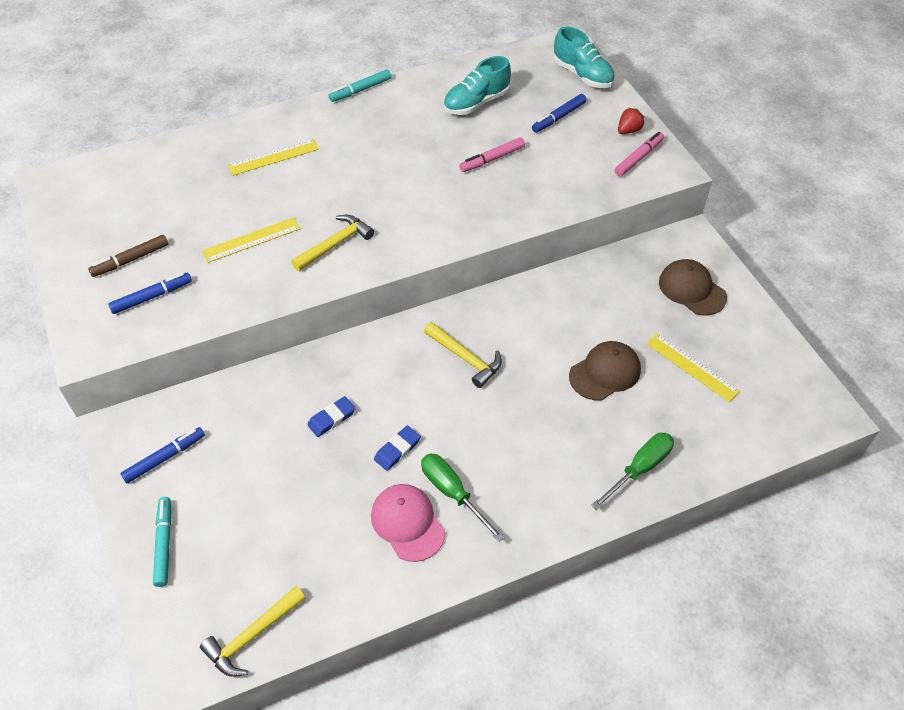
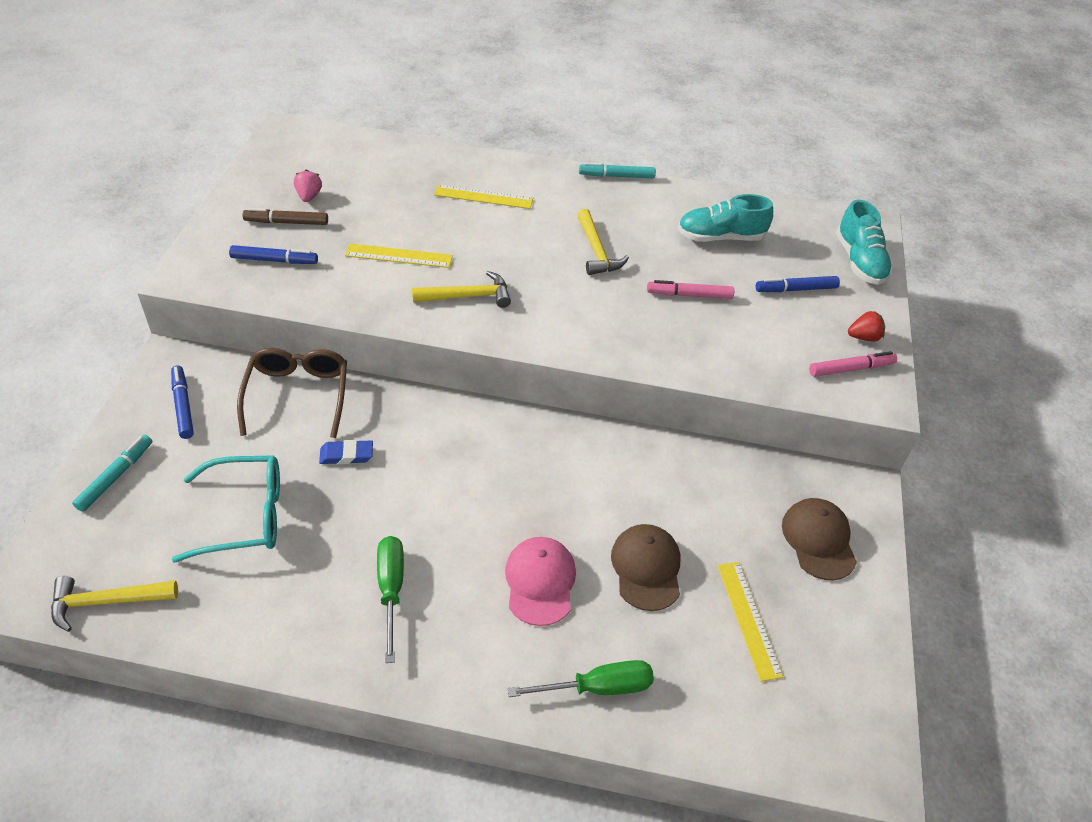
camera: 30 degrees right, 5 degrees down
(128, 228) = (309, 196): none -> pink strawberry
(165, 458) = (183, 406): blue marker -> blue marker turned 105 degrees counterclockwise
(250, 396) = (297, 395): none -> brown glasses
(297, 509) = (245, 516): none -> turquoise glasses
(397, 450) = (377, 518): blue eraser -> none
(407, 523) = (325, 591): pink cap -> pink cap (540, 582)
(465, 358) = (517, 473): yellow hammer -> yellow hammer (597, 251)
(605, 372) = (646, 568): brown cap -> brown cap turned 90 degrees counterclockwise

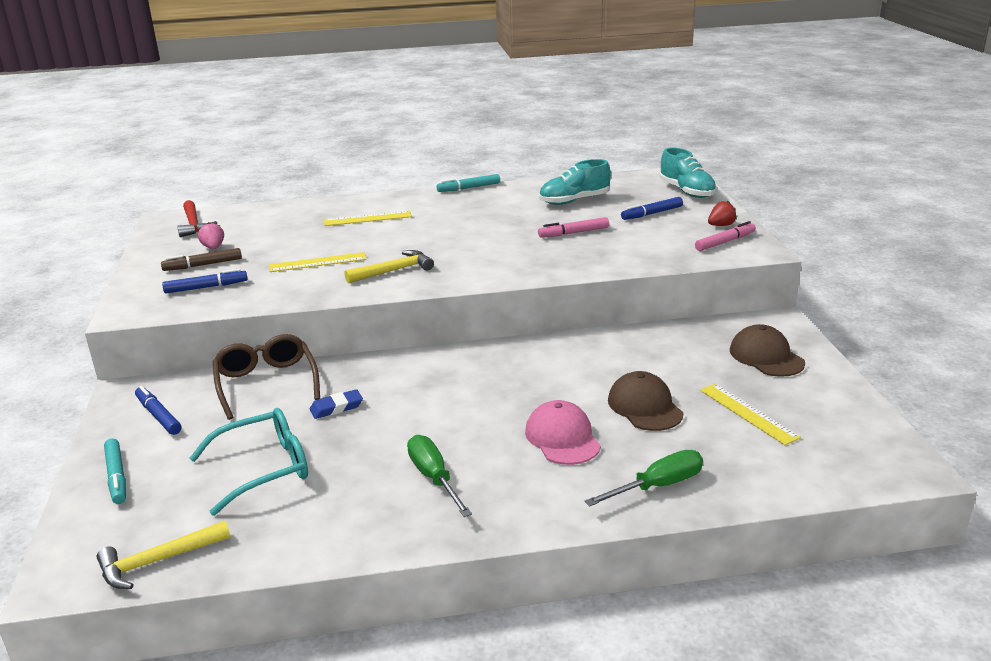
camera: 15 degrees left, 20 degrees down
(116, 476) = (117, 476): turquoise marker -> turquoise marker turned 150 degrees clockwise
(306, 151) = (194, 225): none -> red hammer
(597, 251) = (483, 227): yellow hammer -> none

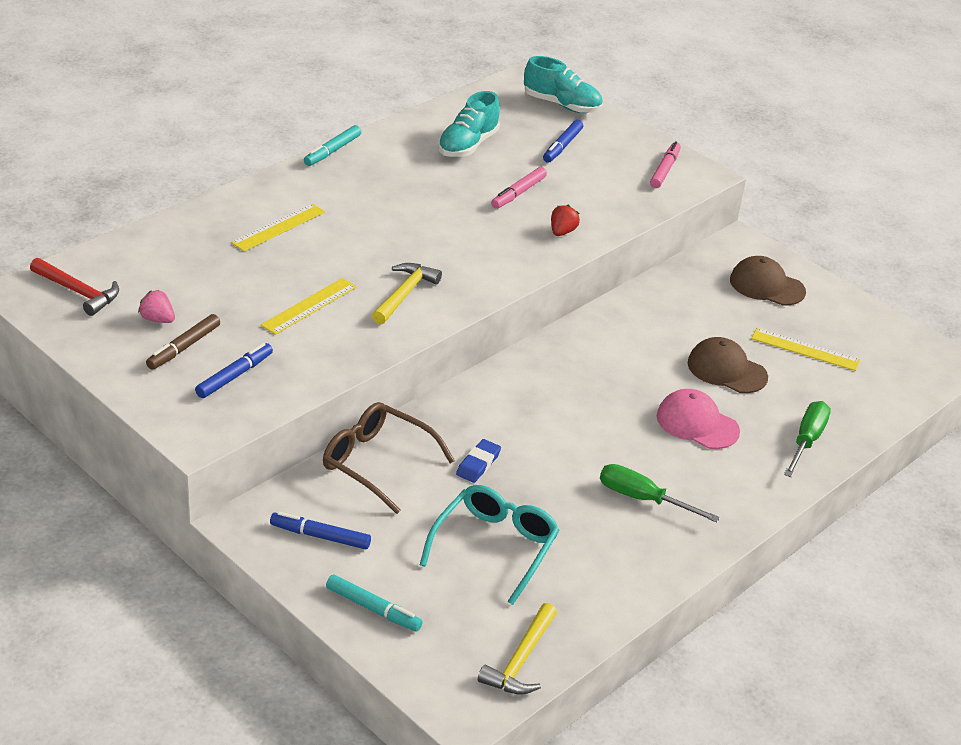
camera: 40 degrees left, 10 degrees up
(721, 225) = (640, 148): red strawberry -> red strawberry (562, 232)

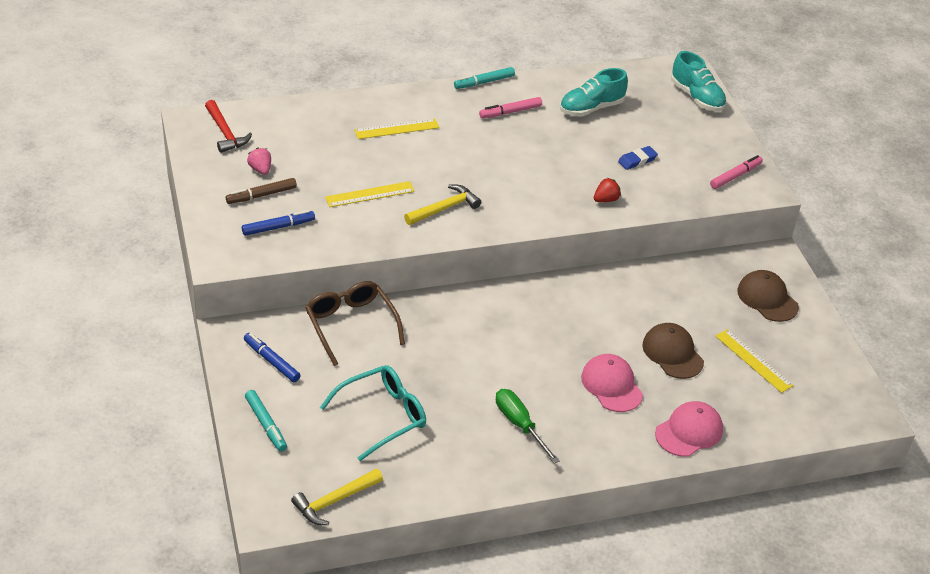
camera: 30 degrees right, 5 degrees up
(478, 464) = (421, 353): blue eraser -> blue eraser (637, 160)
(518, 193) = (598, 158): pink marker -> pink marker (510, 112)
(562, 146) = (667, 131): blue marker -> none
(806, 440) = (689, 431): green screwdriver -> pink cap

